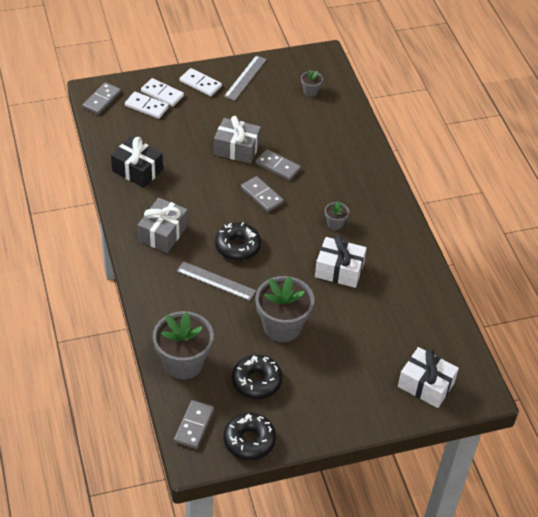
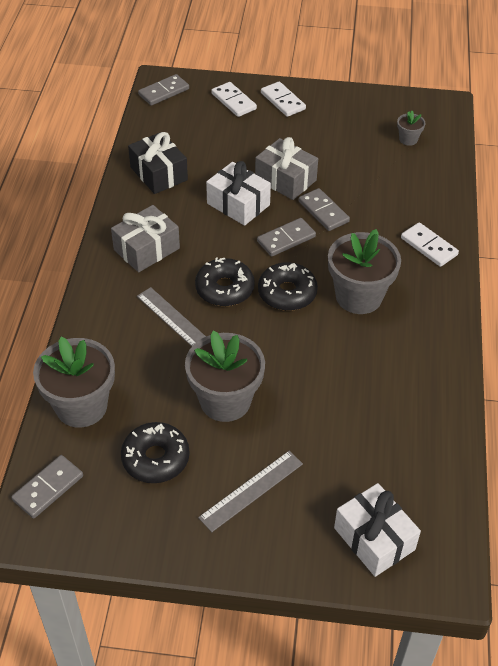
camera: 25 degrees right, 0 degrees up
(146, 107) = (208, 110): white domino -> white domino (428, 246)
(245, 78) = (338, 107): grey ruler -> grey ruler (251, 490)
(249, 440) = (104, 531): black donut -> black donut (287, 293)
(262, 195) = (286, 239): grey domino -> grey domino turned 75 degrees clockwise
(335, 224) = (359, 296): grey flower pot -> grey flower pot, size x2.19
(339, 270) = (335, 353): white gift -> white gift (238, 204)

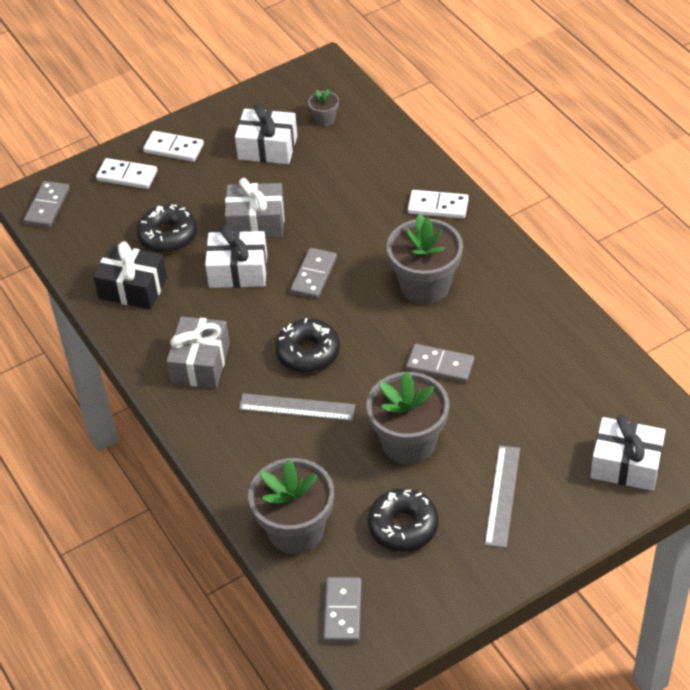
camera: 35 degrees left, 0 degrees up
(287, 293) = (364, 321): black donut -> black donut (168, 236)
(323, 211) = (320, 230): grey domino -> grey domino (440, 365)
(347, 136) = (267, 148): none -> white gift

